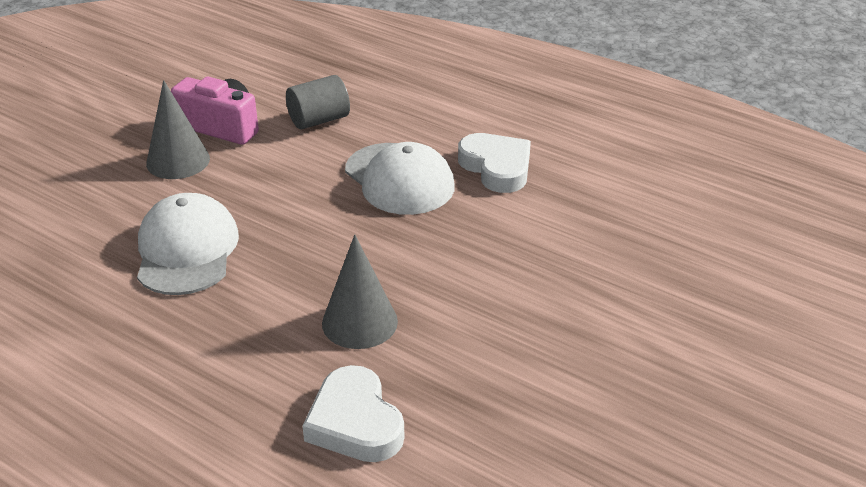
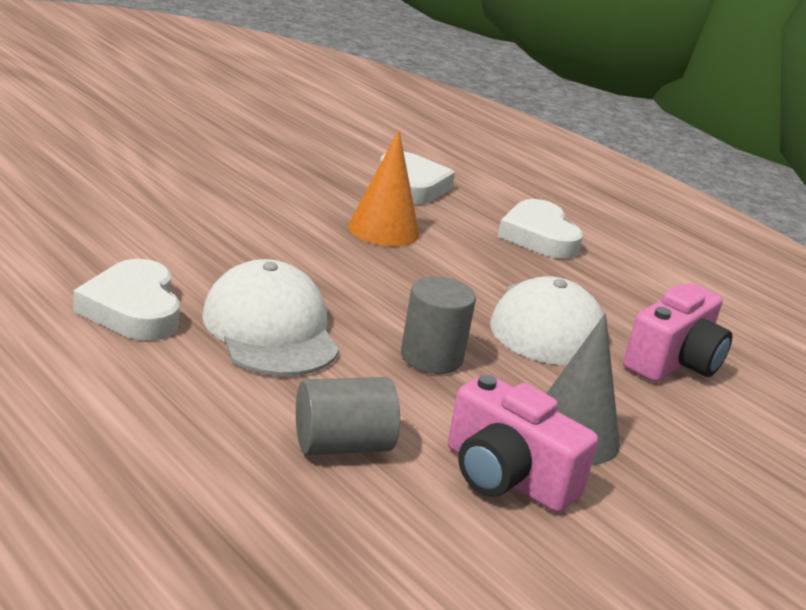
camera: 170 degrees left, 10 degrees down
(82, 242) = (673, 362): none -> pink camera
(189, 377) = (539, 236): none -> white heart
(280, 190) = (431, 357): none -> grey cylinder
(359, 322) = (383, 230): grey cone -> orange cone

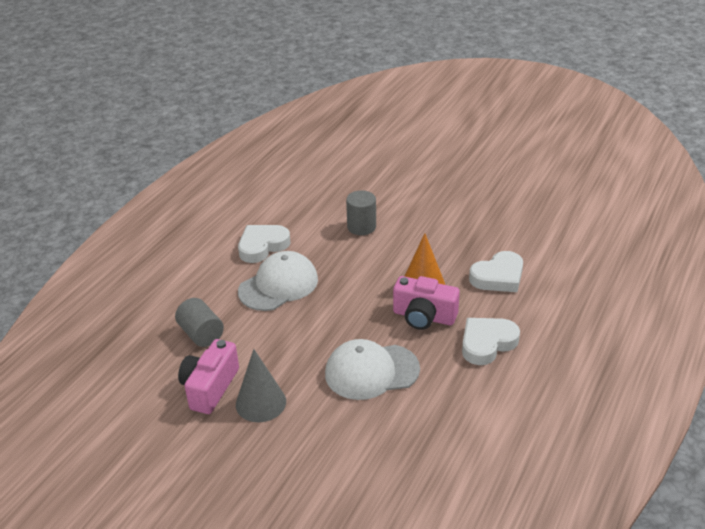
camera: 75 degrees right, 10 degrees up
(431, 357) = (296, 339): grey cylinder -> grey cylinder (361, 227)
(673, 362) = (372, 430): pink camera -> pink camera (424, 317)

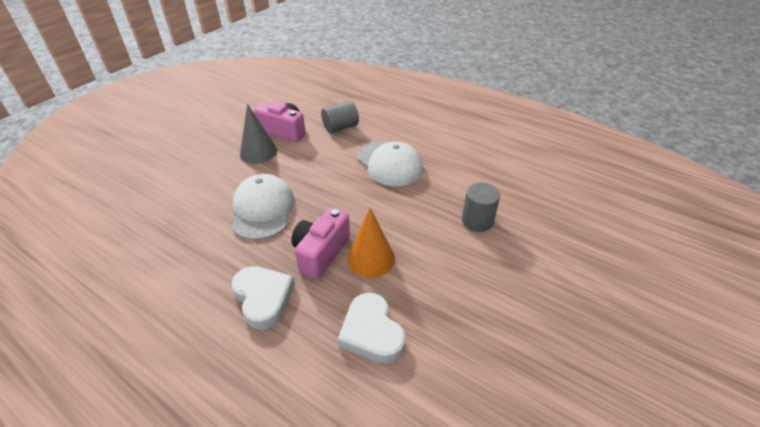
camera: 95 degrees right, 5 degrees up
(262, 246) = (446, 156): white heart -> none

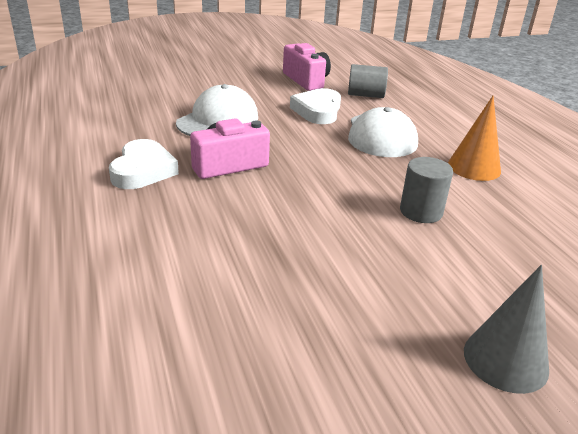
camera: 35 degrees right, 10 degrees down
(258, 152) = (264, 85): grey cone -> grey cone (505, 360)
(371, 258) = (267, 188): orange cone -> orange cone (474, 167)
(371, 332) = (198, 233): white heart -> white heart (318, 111)

